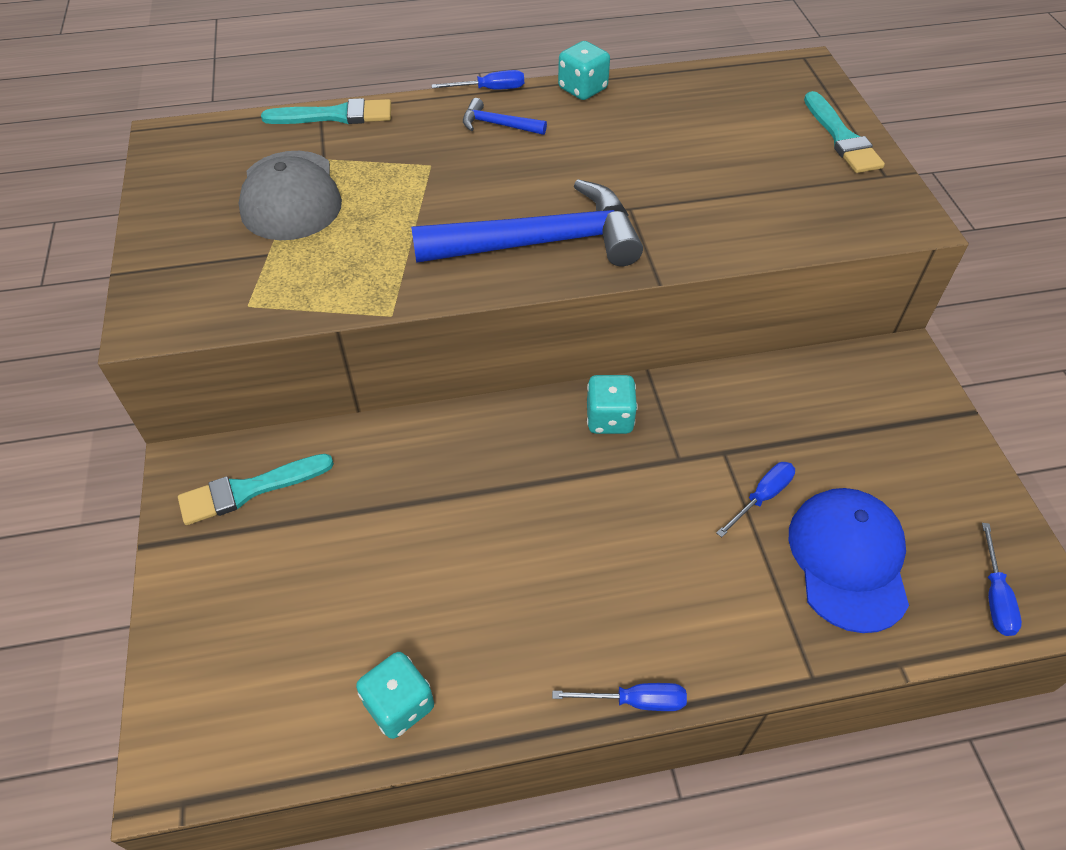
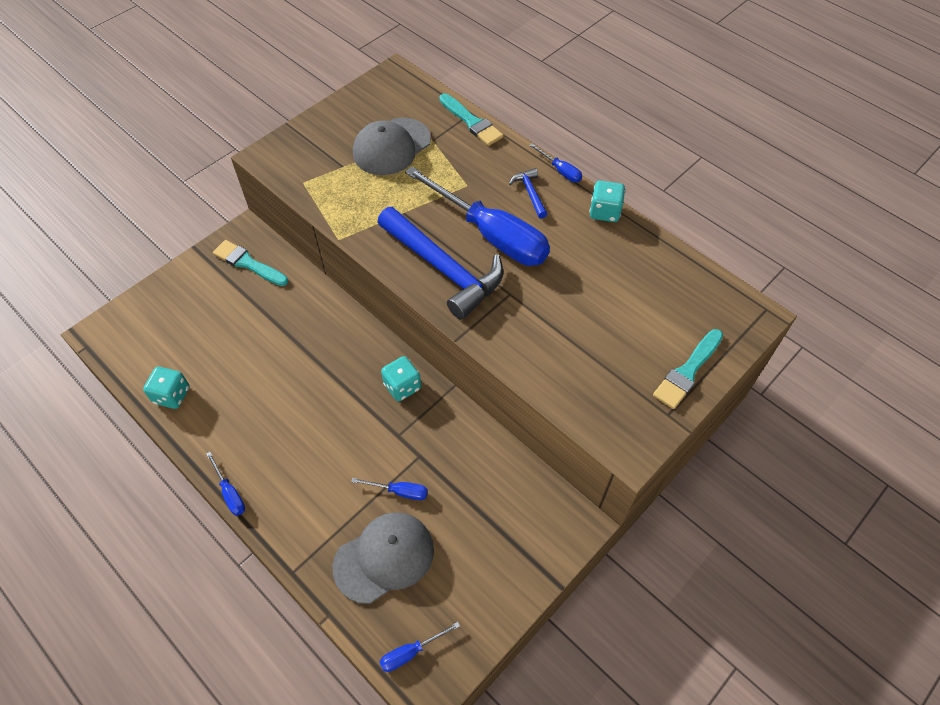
camera: 55 degrees right, 5 degrees up
(527, 181) = (490, 234): none -> blue screwdriver
(848, 560) = (384, 557): blue cap -> grey cap

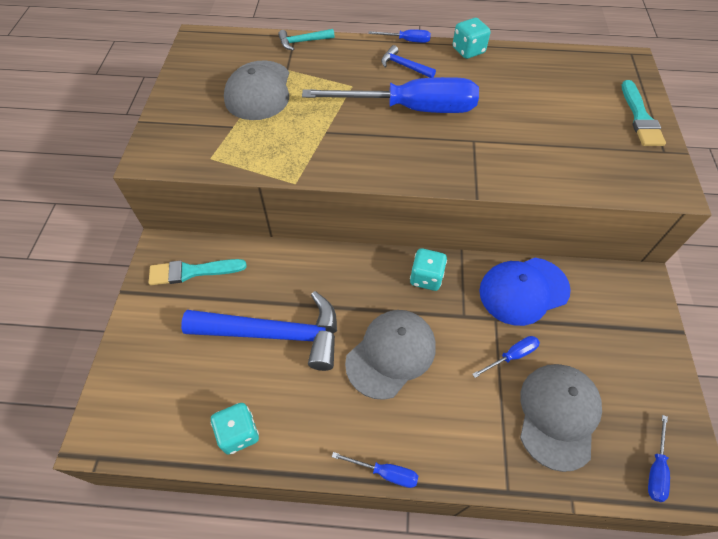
camera: 40 degrees left, 0 degrees up
(316, 421) = (391, 354): none -> grey cap
(443, 269) = (406, 153): blue hammer -> blue hammer (274, 334)
(466, 453) = (523, 290): none -> blue cap
(472, 122) = (303, 42): turquoise brush -> turquoise hammer

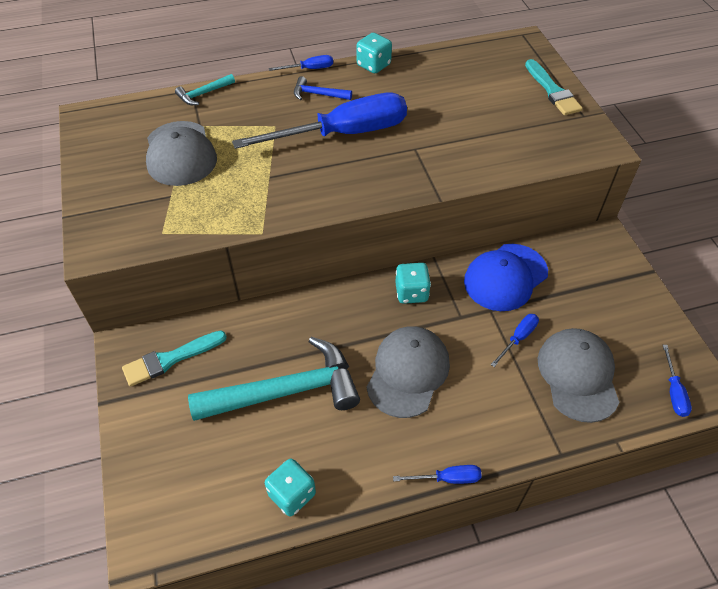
camera: 20 degrees left, 5 degrees down
(274, 334) = (286, 391): blue hammer -> turquoise hammer

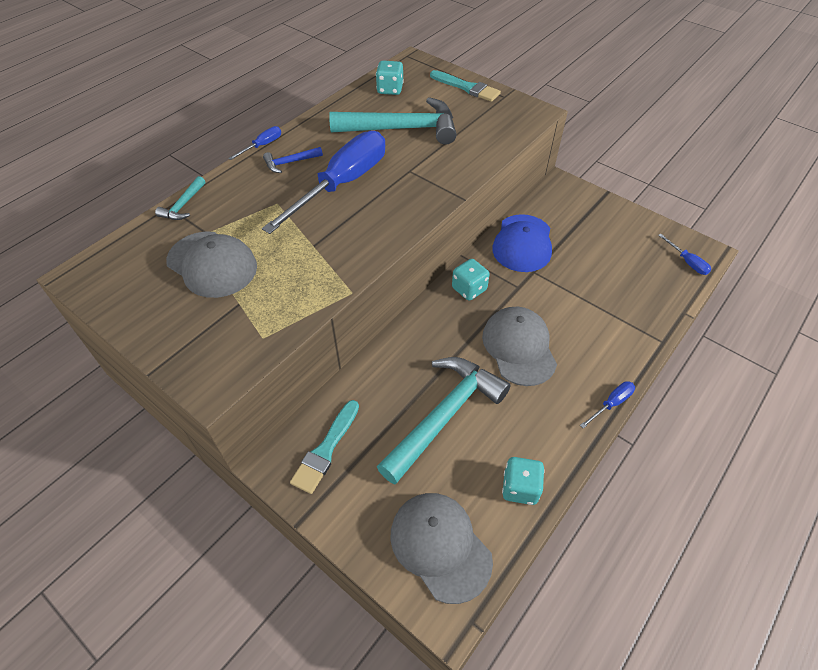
camera: 35 degrees left, 0 degrees up
(373, 65) = (314, 121): turquoise dice -> turquoise dice (390, 89)
(446, 106) = (402, 129): none -> turquoise hammer
(518, 338) = (568, 281): blue screwdriver -> none
(578, 375) = (626, 284): grey cap -> grey cap (440, 546)

